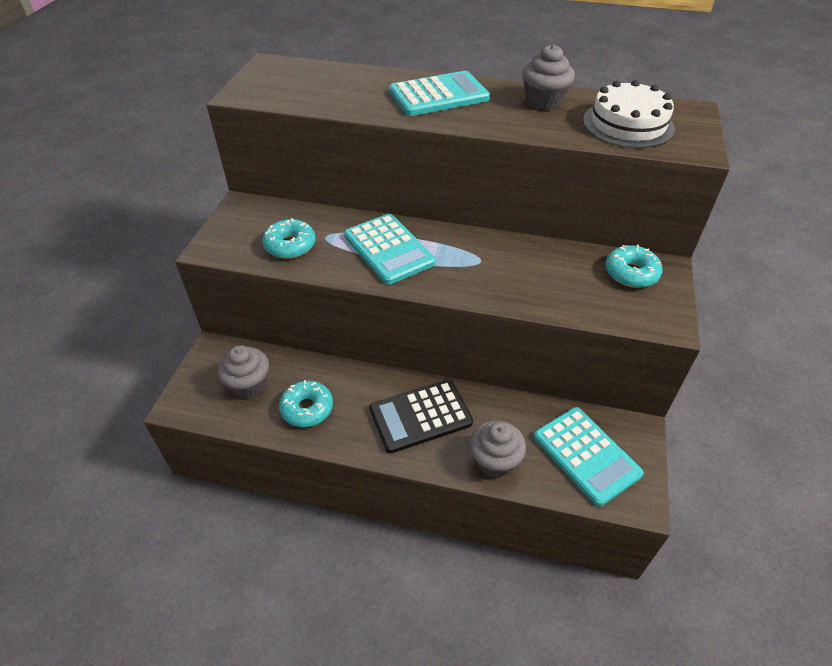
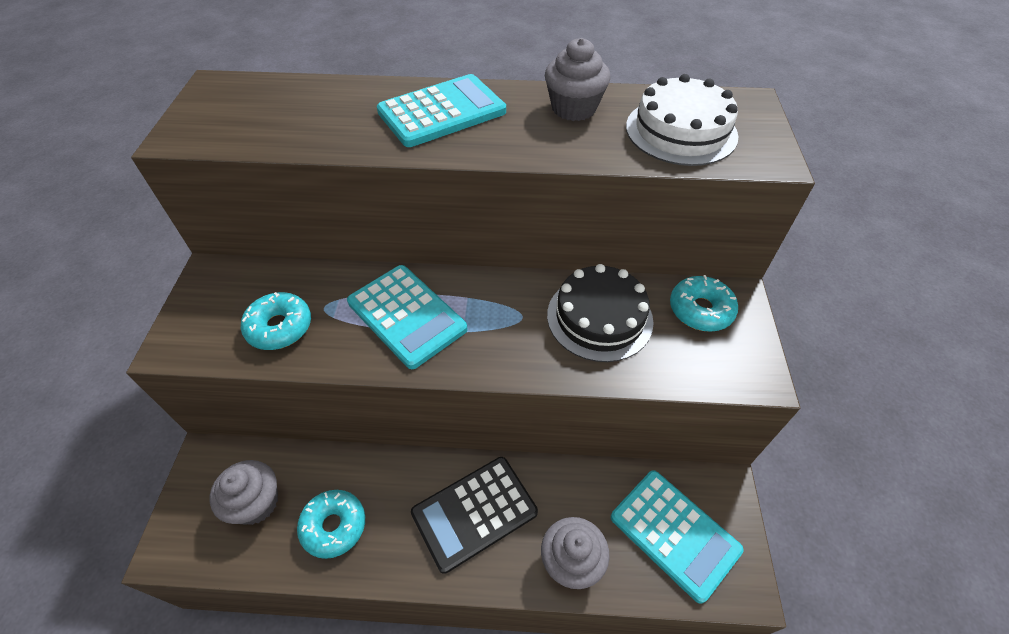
camera: 10 degrees left, 5 degrees up
(544, 268) = (599, 317): none -> black cake

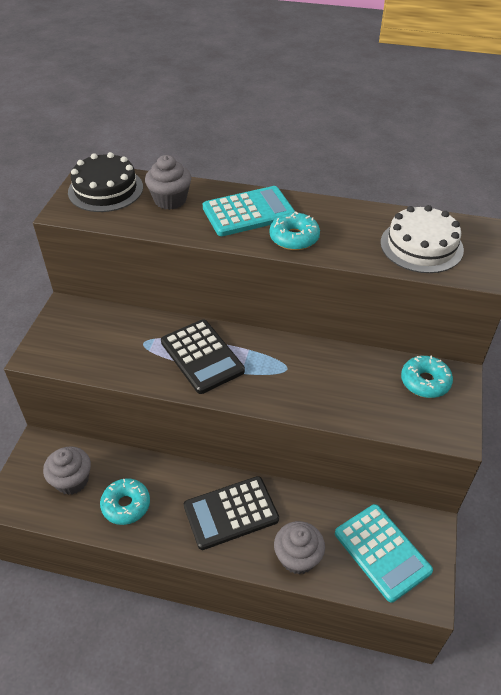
camera: 10 degrees right, 5 degrees down
(279, 327) = (110, 352): turquoise donut -> turquoise donut (294, 238)
(407, 316) = (202, 356): turquoise calculator -> black calculator
(573, 108) = (346, 220): grey cupcake -> grey cupcake (170, 200)
(599, 317) = (345, 377): black cake -> black cake (105, 189)

